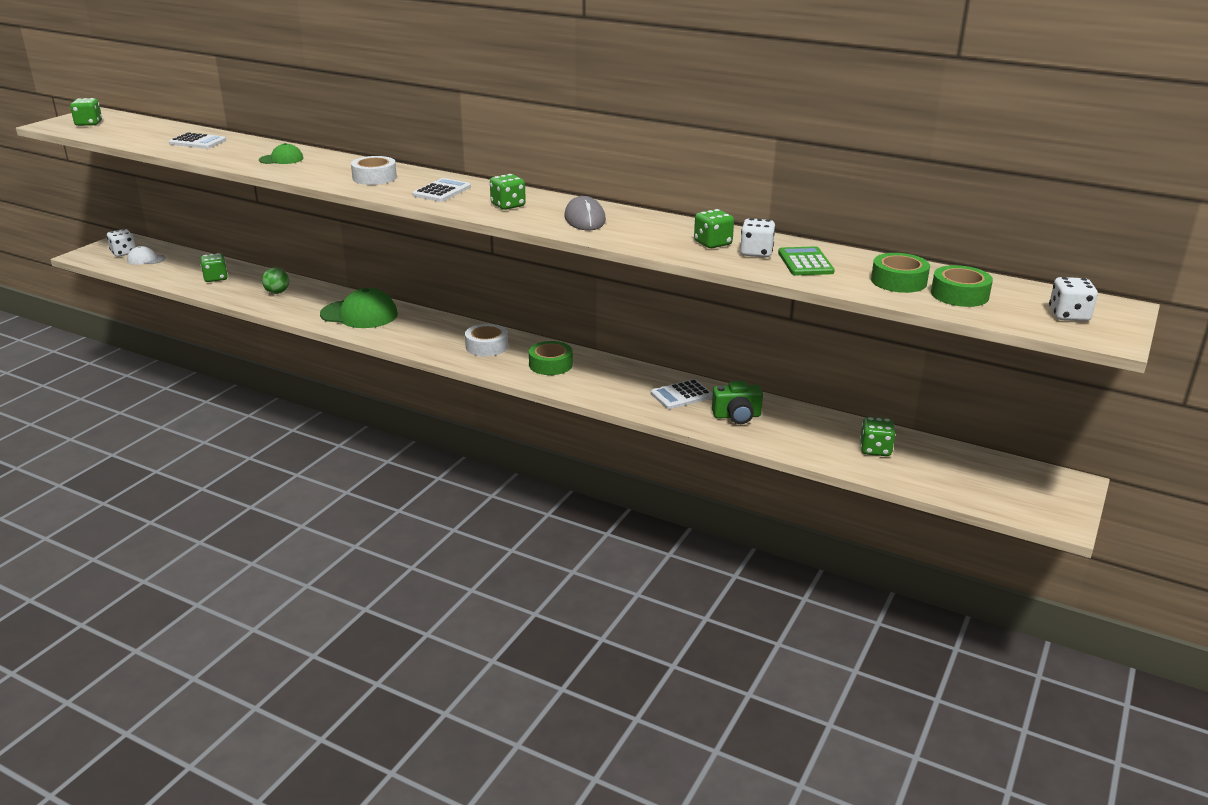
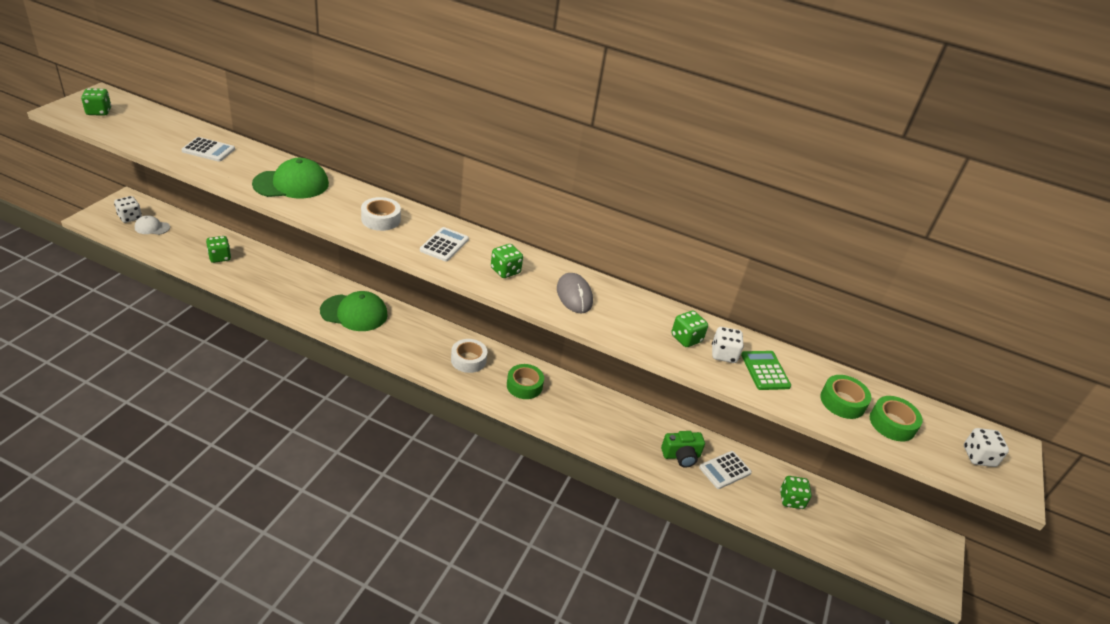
camera: 10 degrees left, 10 degrees up
(277, 292) = (278, 279): green ball -> none
(281, 159) = (291, 184): green cap -> green cap, size x1.88
(681, 395) = (635, 428): white calculator -> white calculator (725, 470)

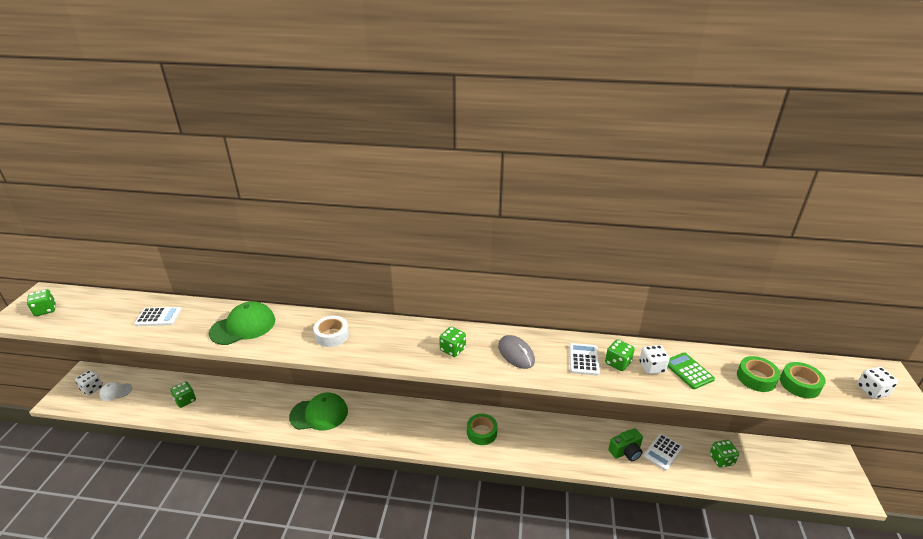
camera: 10 degrees left, 5 degrees down
(444, 245) = (393, 342): white calculator -> white calculator (583, 359)
(468, 360) = (428, 425): white tape -> none

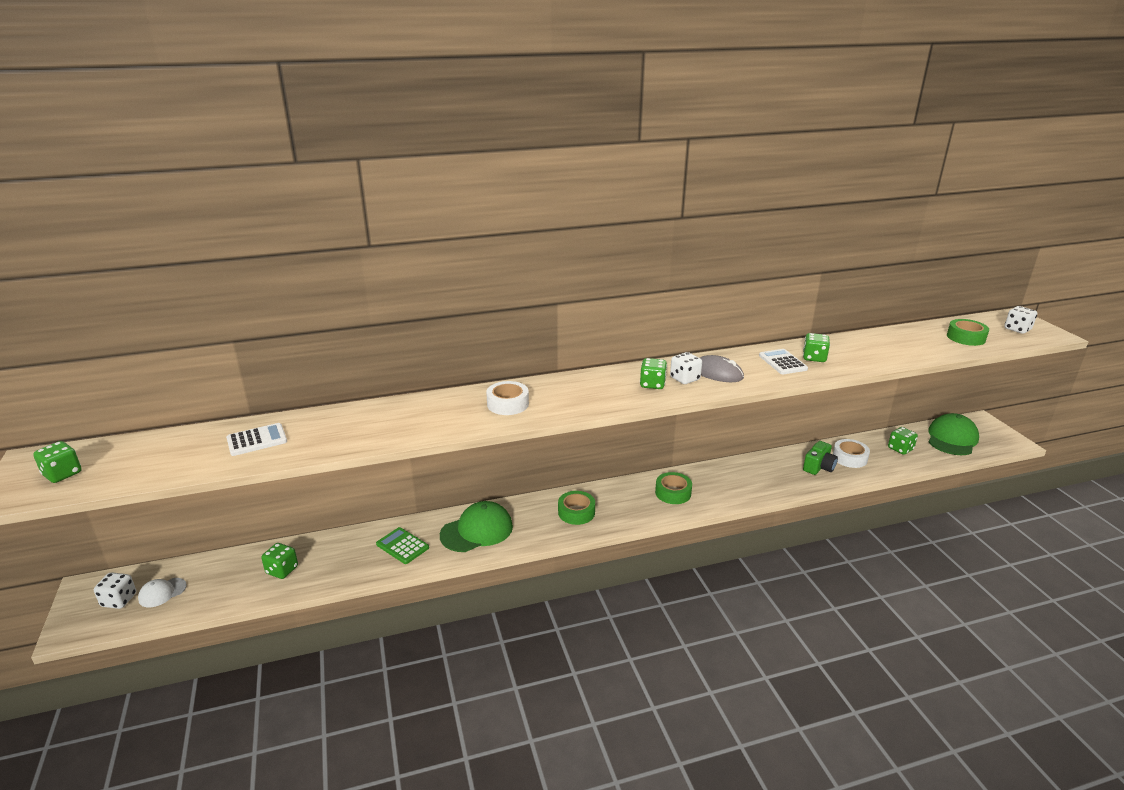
camera: 25 degrees left, 5 degrees down
(243, 326) = (387, 422): green cap -> green cap (952, 438)
(651, 367) = (845, 354): white dice -> white dice (684, 379)
(663, 452) = (849, 458): white calculator -> white tape
(688, 371) = (876, 349): green calculator -> green calculator (402, 546)
(756, 378) = (931, 341): green tape -> green tape (576, 512)

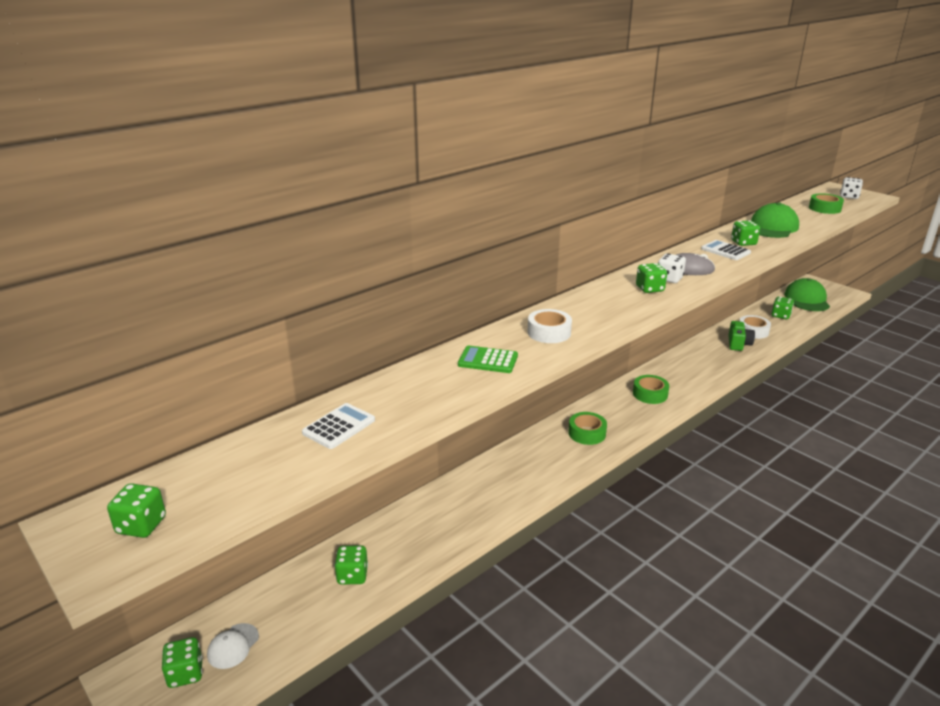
camera: 25 degrees left, 0 degrees up
(119, 600) = (185, 673): white dice -> green dice
(402, 546) = (456, 512): green calculator -> green calculator (488, 360)
(477, 531) = (514, 475): green cap -> green cap (772, 227)

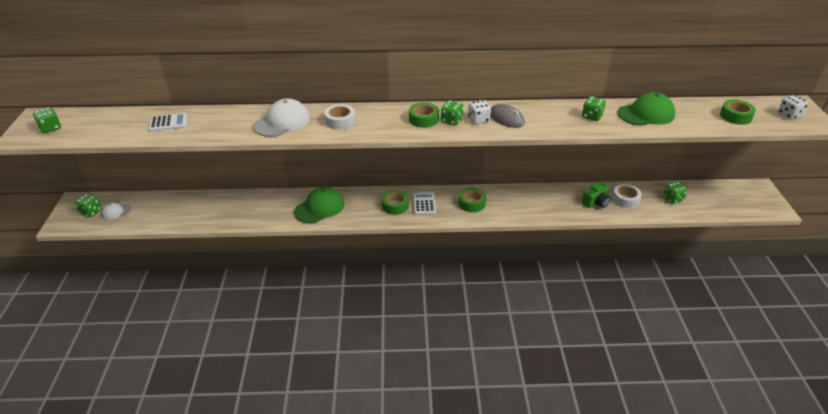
camera: 40 degrees right, 10 degrees up
(352, 575) = (190, 211): green dice -> none
(488, 360) = (282, 122): green calculator -> white cap
(623, 297) = (423, 119): none -> green tape
(725, 251) = (563, 117): white calculator -> white calculator (424, 204)
(807, 299) = (723, 198): green cap -> green cap (319, 208)

